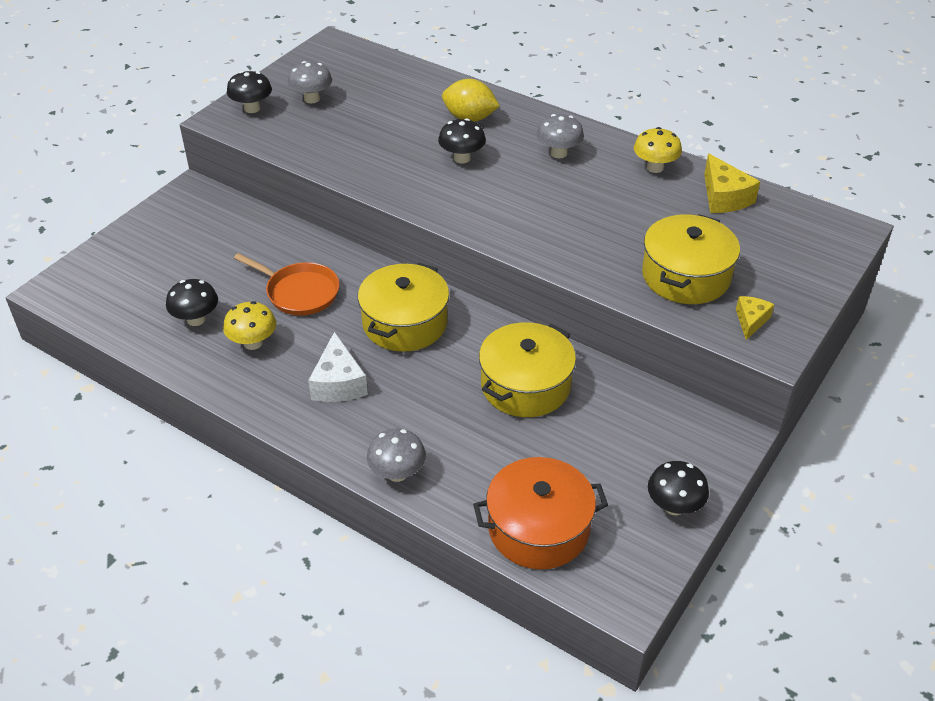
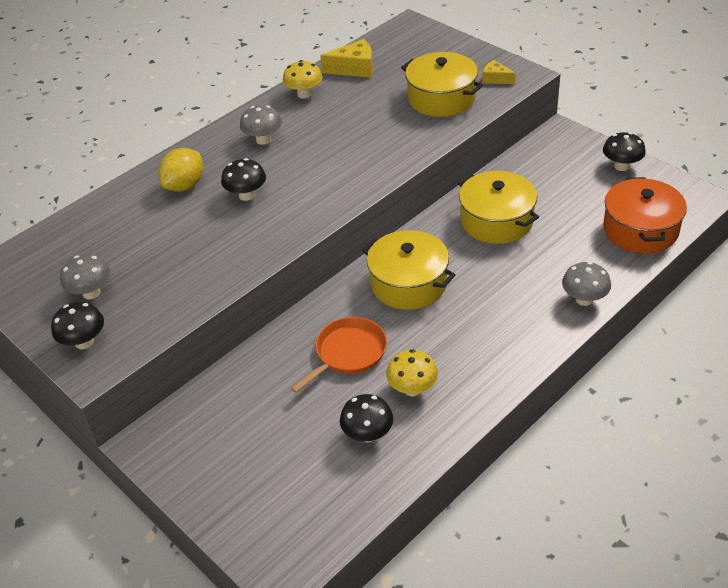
camera: 75 degrees left, 0 degrees up
(338, 383) = (476, 330): white cheese -> none

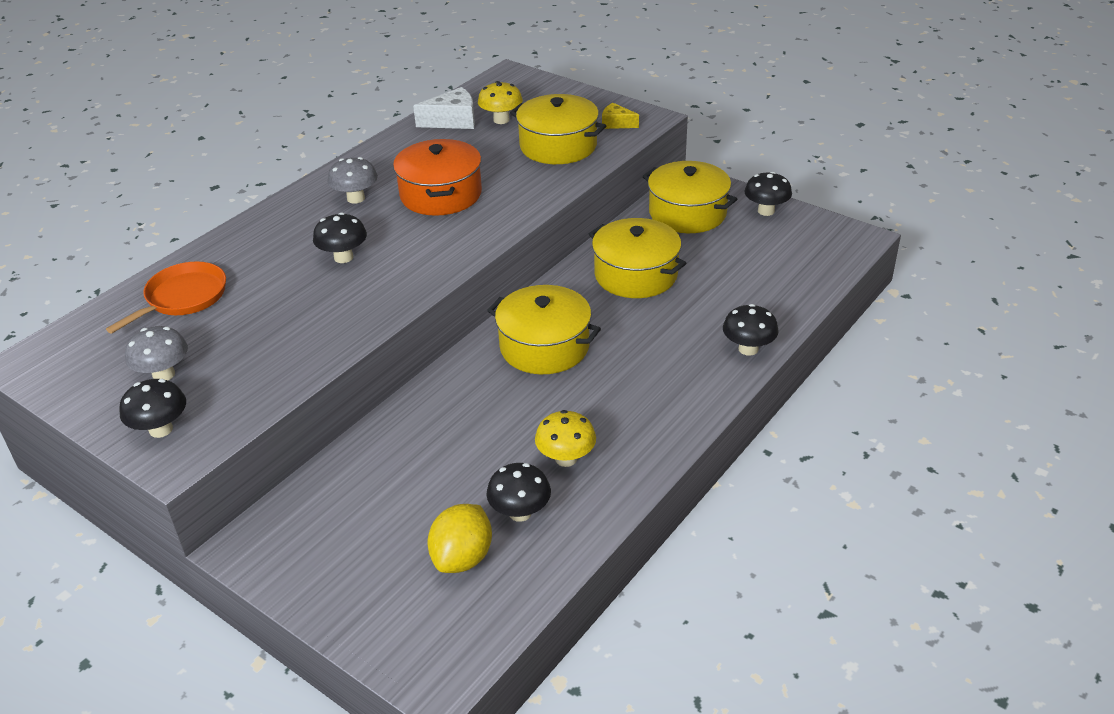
camera: 10 degrees left, 5 degrees down
(185, 185) = (266, 251): yellow lemon -> yellow lemon (462, 558)
(304, 94) = (398, 149): yellow mushroom -> yellow mushroom (501, 120)
(348, 353) = (483, 426): orange pan -> orange pan (183, 298)
(354, 68) = (453, 121): yellow cheese -> white cheese
(551, 164) = (687, 213): none -> yellow pot
(584, 299) = (748, 349): grey mushroom -> black mushroom
(640, 230) = (798, 273): orange pot -> orange pot (440, 194)

